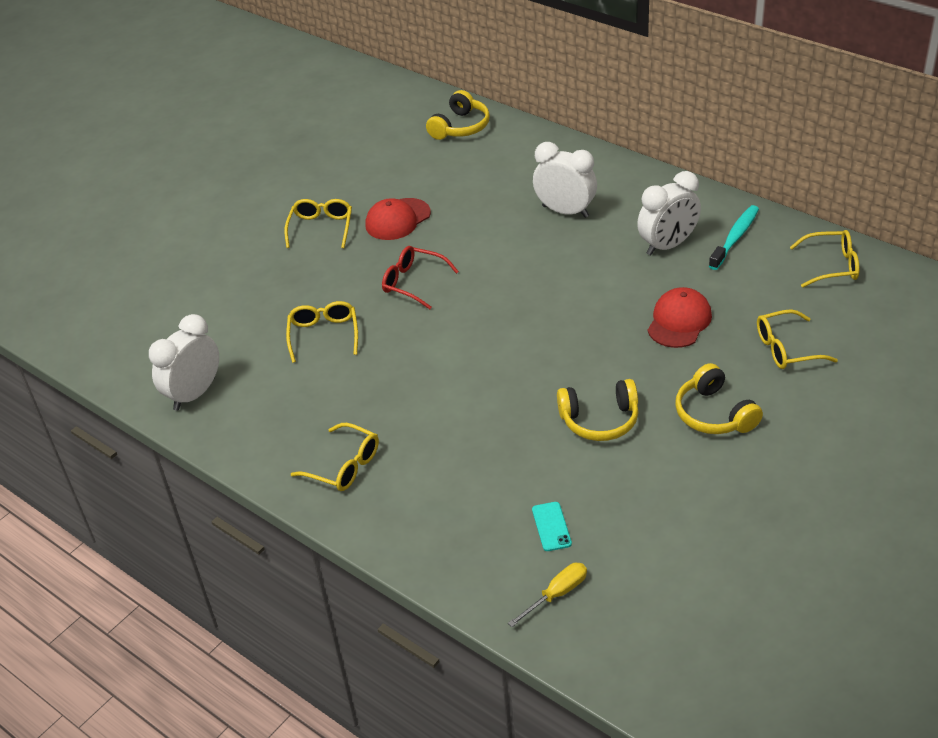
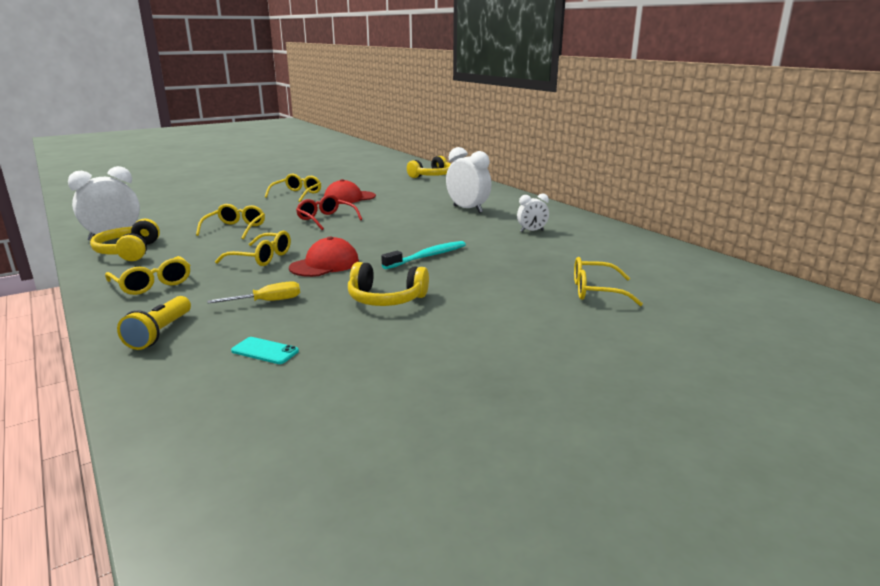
camera: 15 degrees right, 20 degrees down
(434, 534) = (160, 333): none -> yellow flashlight
(551, 526) = (265, 351): turquoise phone -> turquoise phone turned 75 degrees counterclockwise
(556, 594) = (207, 399): yellow screwdriver -> yellow screwdriver (267, 301)
(667, 245) = (532, 231): white clock -> white clock, size x0.57
(679, 321) = (508, 263): red cap -> red cap (325, 264)
(714, 414) = (494, 314): yellow headphones -> yellow headphones (129, 252)
(735, 237) = (591, 235): turquoise toothbrush -> turquoise toothbrush (427, 256)
(832, 266) = (669, 258): yellow glasses -> yellow glasses (262, 258)

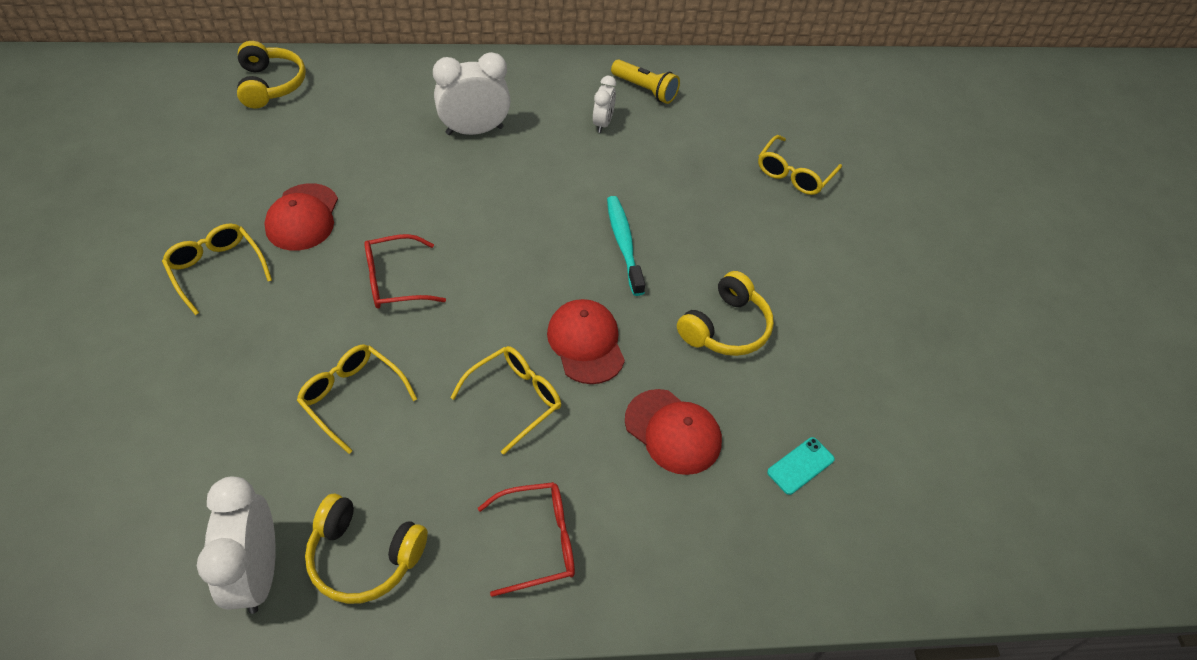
camera: 65 degrees left, 30 degrees up
(152, 284) = (539, 541): yellow glasses -> red glasses
(160, 333) = (709, 553): yellow flashlight -> yellow flashlight (645, 90)
(267, 301) = (673, 431): yellow screwdriver -> red cap

